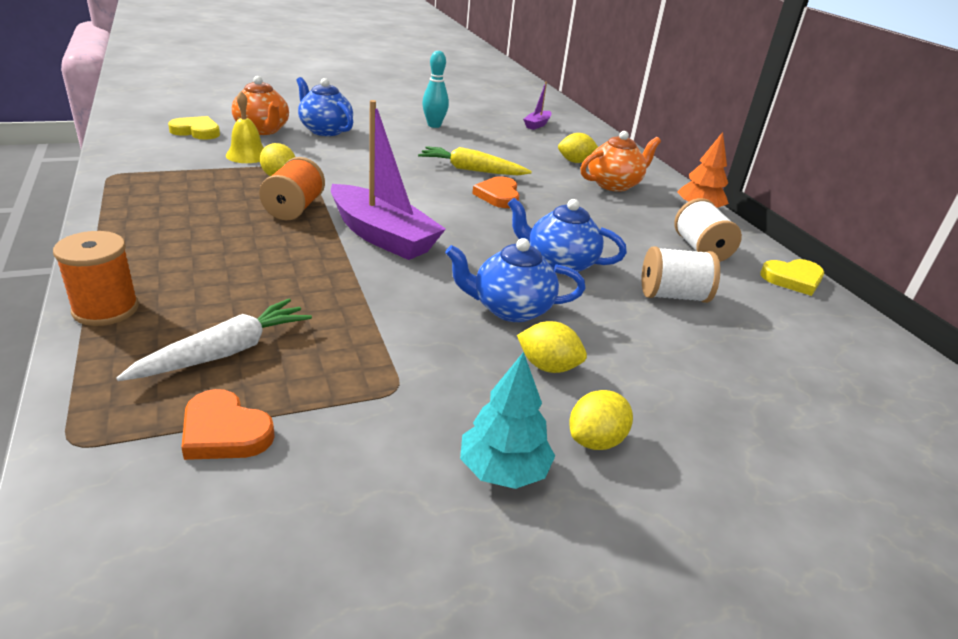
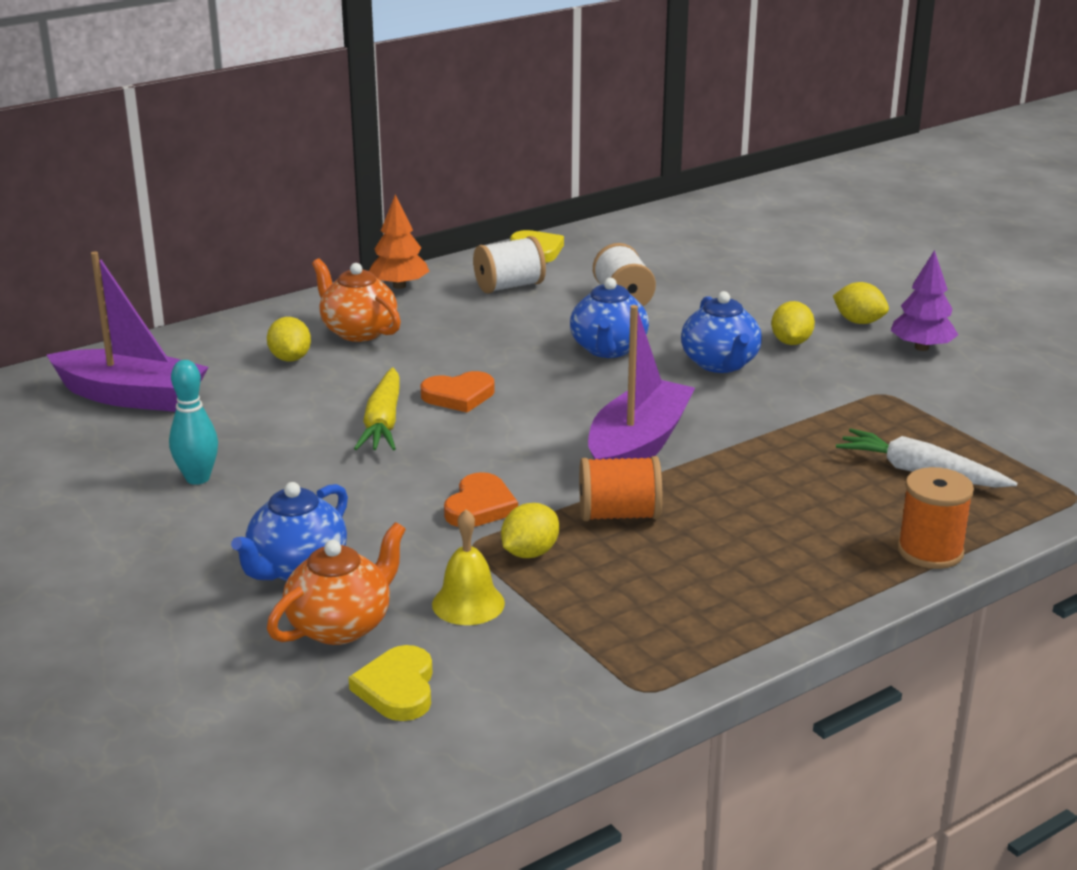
camera: 100 degrees left, 5 degrees down
(224, 432) = (1000, 445): orange heart -> orange heart (480, 506)
(503, 470) = (921, 347): turquoise tree -> purple tree
(537, 124) = (131, 396): purple boat -> purple boat, size x2.11

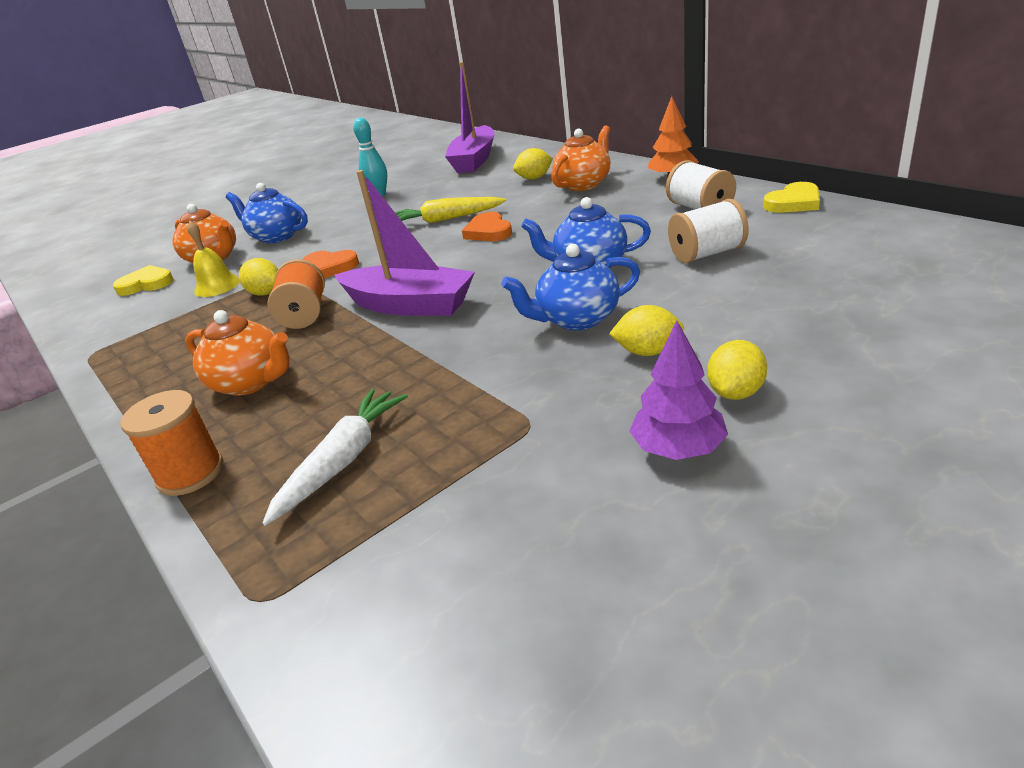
camera: 90 degrees right, 5 degrees up
(772, 536) = (251, 382): none -> orange teapot

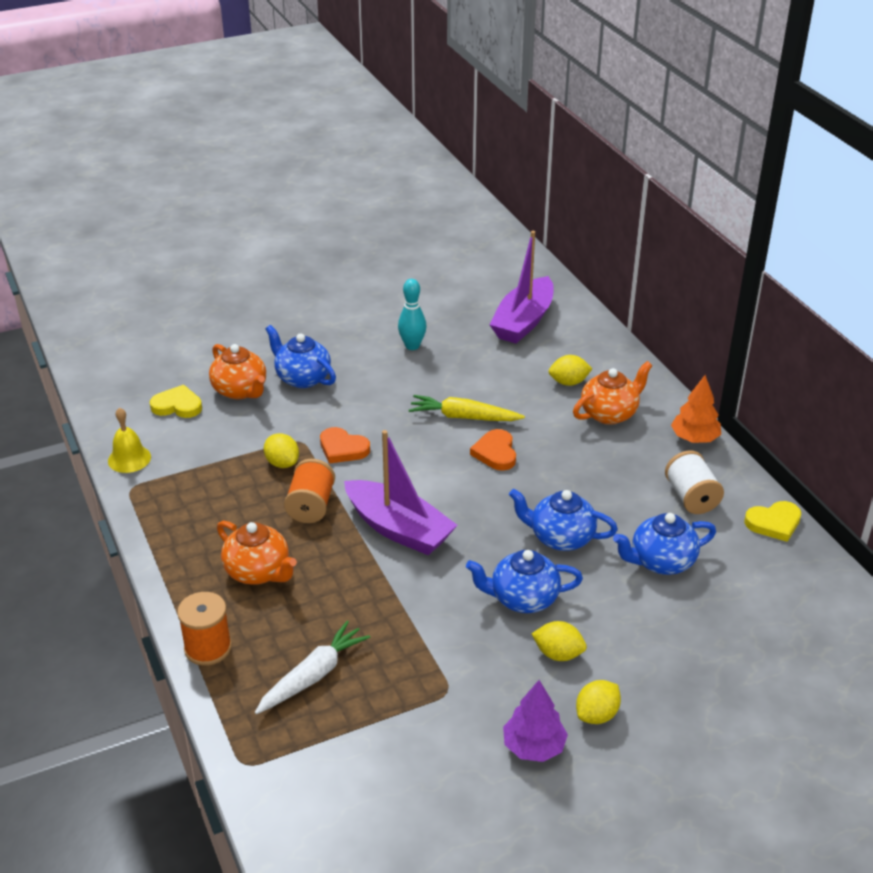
camera: 10 degrees right, 5 degrees up
(217, 286) = (241, 435): yellow bell -> yellow bell (129, 458)
(706, 254) = (661, 562): white spool -> blue teapot

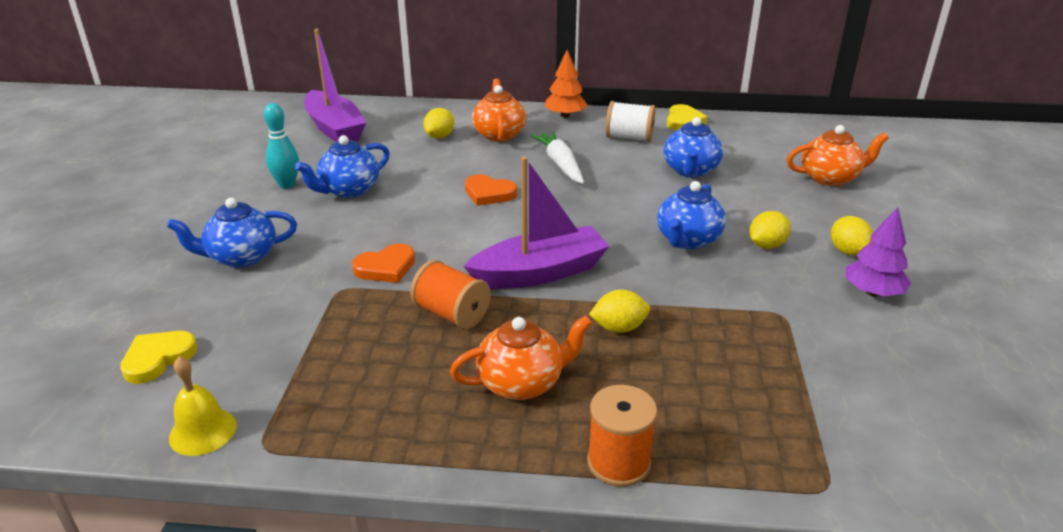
camera: 60 degrees left, 5 degrees down
(240, 390) = (201, 303): orange teapot -> orange teapot (830, 178)
(282, 463) = (361, 312): yellow lemon -> yellow lemon (619, 328)
(313, 675) = (714, 392): white carrot -> white carrot (560, 164)
(464, 417) = (423, 192): yellow carrot -> none
(561, 538) = (627, 200): blue teapot -> blue teapot (349, 190)

